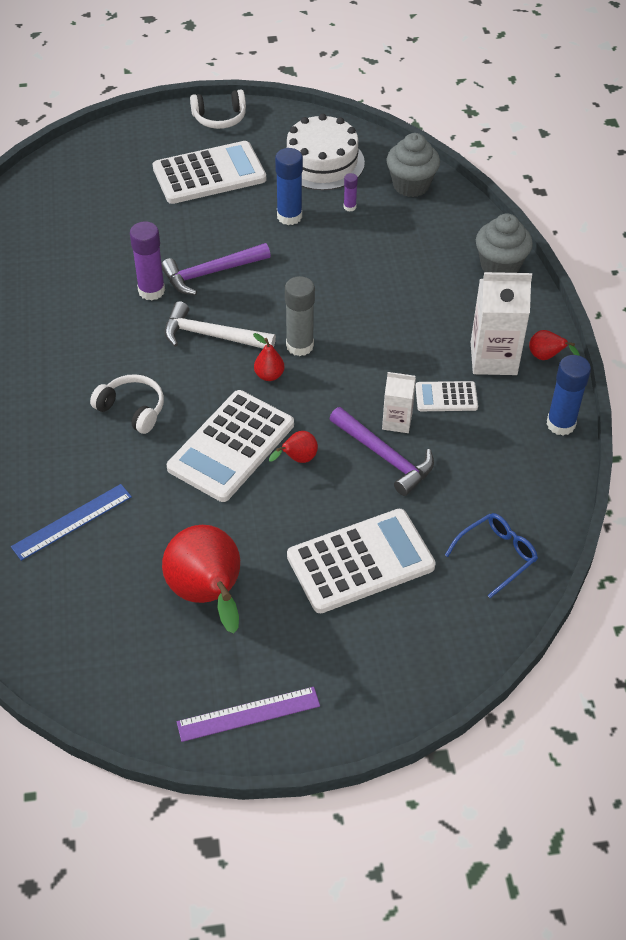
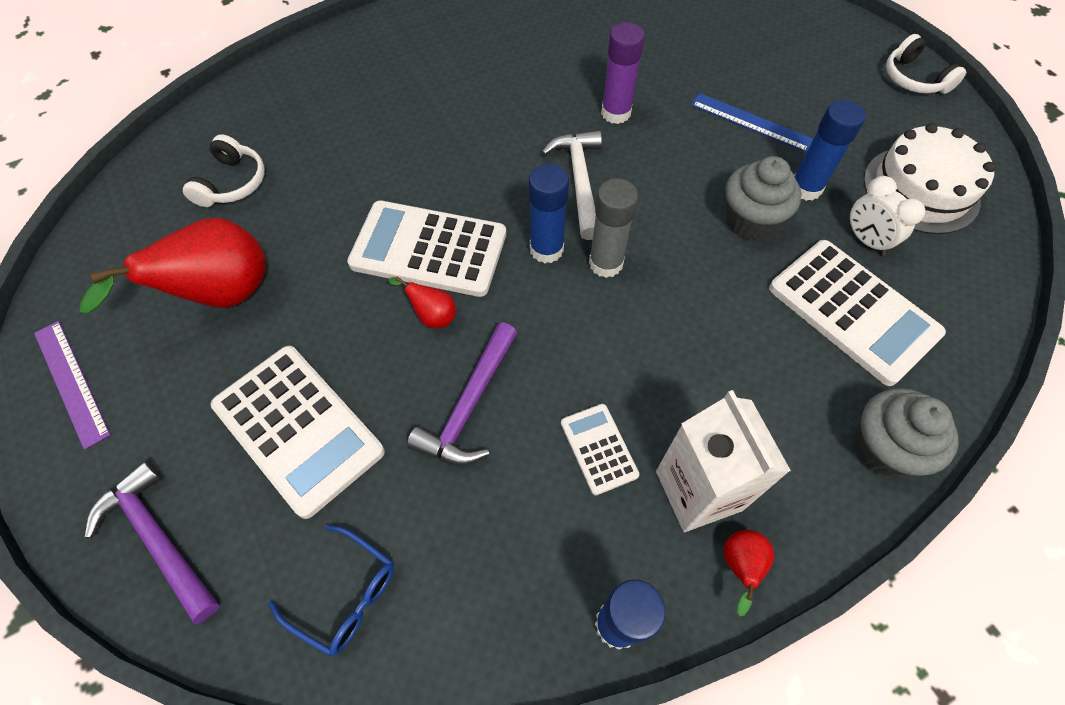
camera: 70 degrees right, 10 degrees up
(72, 521) = (291, 158): blue ruler -> blue ruler (751, 122)
(132, 409) = (447, 153): white headphones -> white headphones (232, 183)
(209, 174) = (819, 99): white calculator -> white calculator (852, 311)
(211, 273) = (670, 150): purple hammer -> purple hammer (158, 539)
(269, 375) = (546, 249): red pear -> blue glue stick
(349, 207) = (865, 240): purple glue stick -> white clock
(397, 421) = (532, 402): white carton -> none
(411, 185) = (957, 293): grey cupcake -> grey cupcake (749, 221)

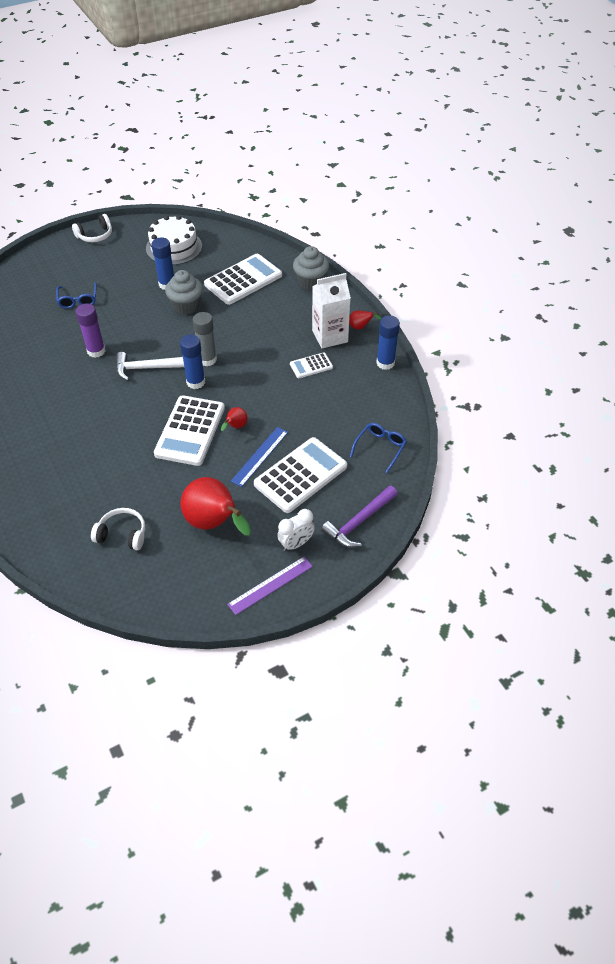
camera: 90 degrees left, 10 degrees down
(469, 405) = (289, 410): purple hammer -> none
(735, 78) = (78, 300): none -> blue glasses
(751, 122) = (115, 298): blue ruler -> blue ruler (259, 456)
(865, 240) = (203, 270): white clock -> white clock (296, 544)

